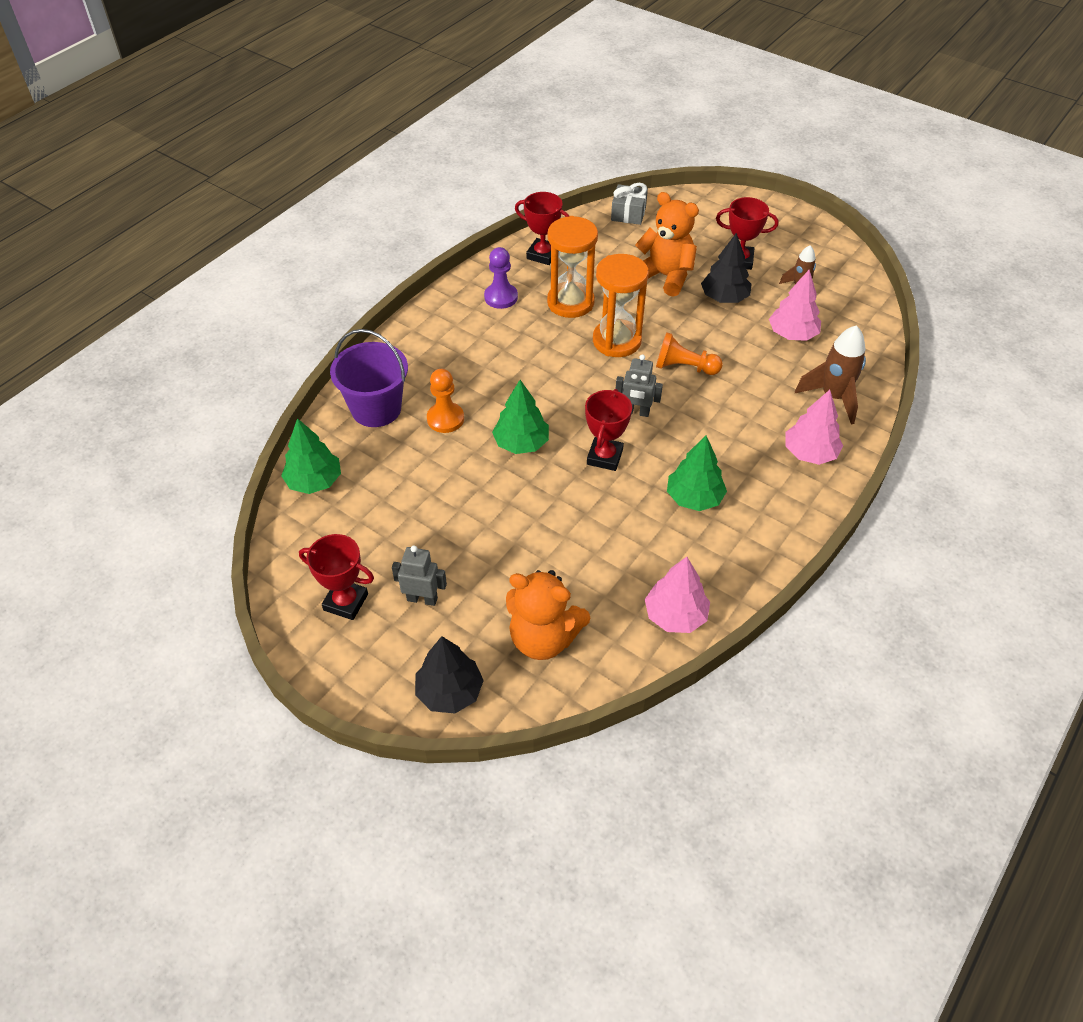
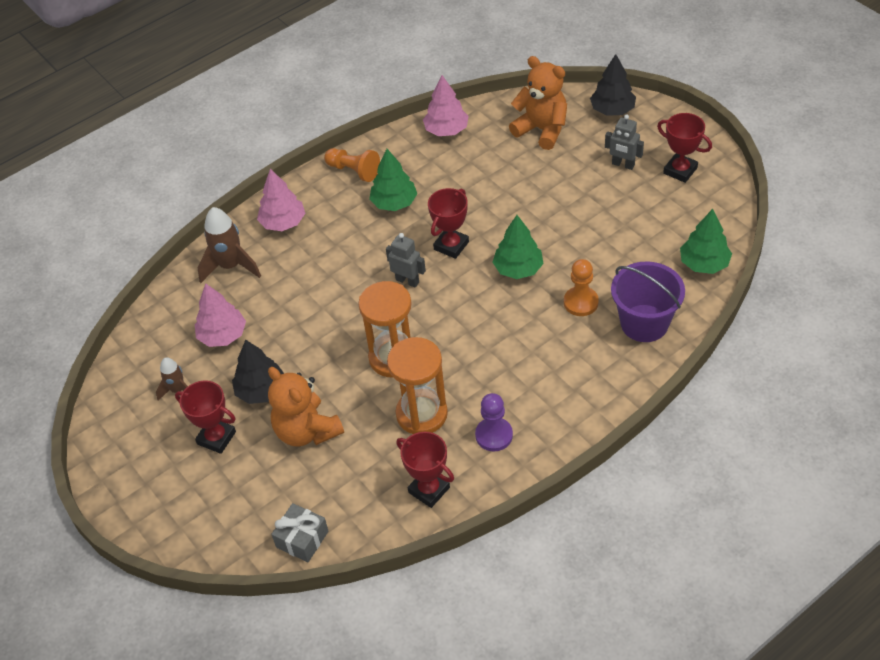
camera: 160 degrees left, 0 degrees up
(684, 367) = (343, 317): orange pawn -> orange pawn (354, 171)

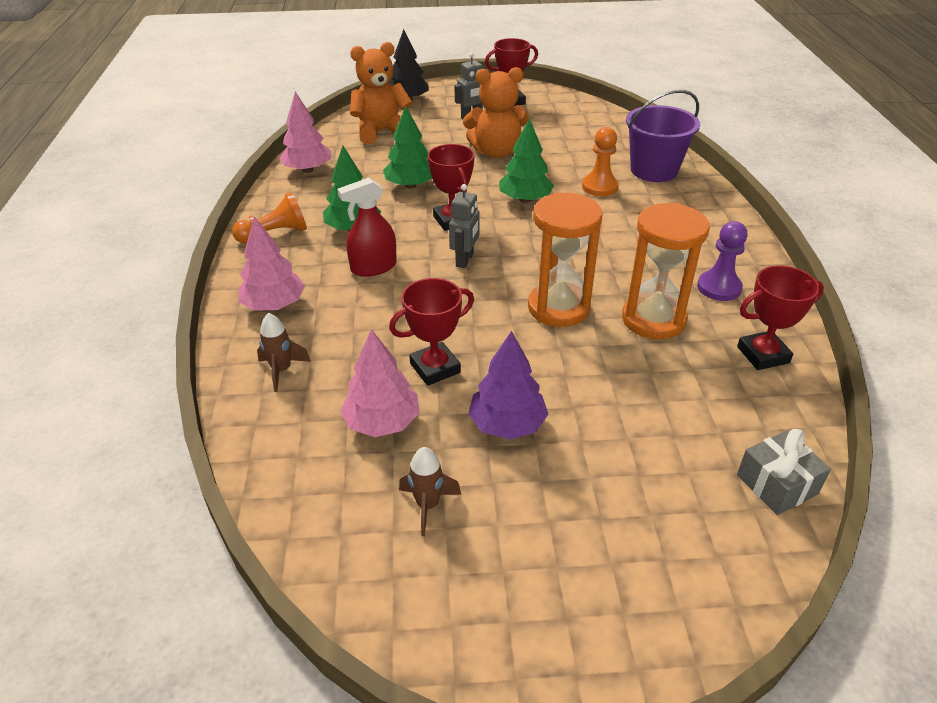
camera: 60 degrees left, 10 degrees down
(216, 438) = (547, 499): red trophy -> red trophy (435, 368)
(231, 266) = (282, 370): brown rocket -> brown rocket, size x0.59
(261, 390) = (507, 424): black tree -> purple tree
(307, 431) = (606, 411): orange teddy bear -> orange teddy bear (496, 152)
(359, 241) = (373, 267): none -> red spray bottle
(407, 281) = (465, 260): grey robot -> grey robot turned 135 degrees clockwise
(704, 264) = (617, 127): green tree -> green tree (410, 185)

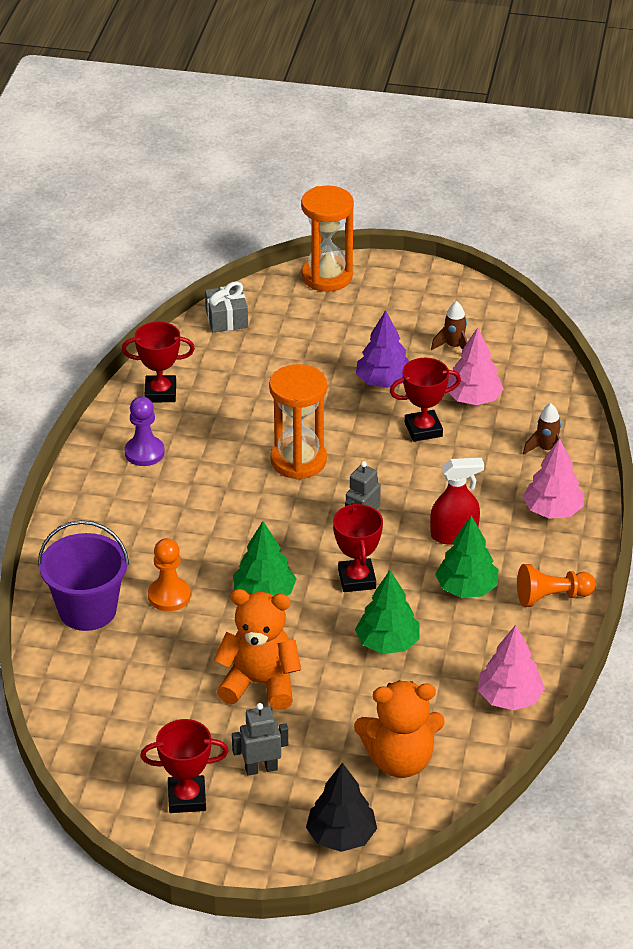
camera: 165 degrees left, 0 degrees up
(653, 319) = (224, 435): orange hourglass -> orange hourglass (327, 276)

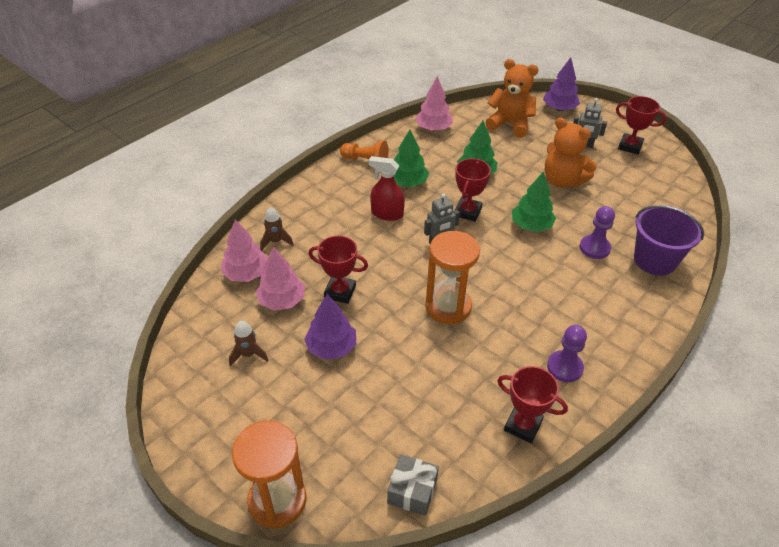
camera: 150 degrees left, 5 degrees up
(169, 596) = (594, 248): orange pawn -> purple pawn
(341, 836) = (559, 108): black tree -> purple tree
(552, 510) = (315, 203): pink tree -> pink tree (246, 274)

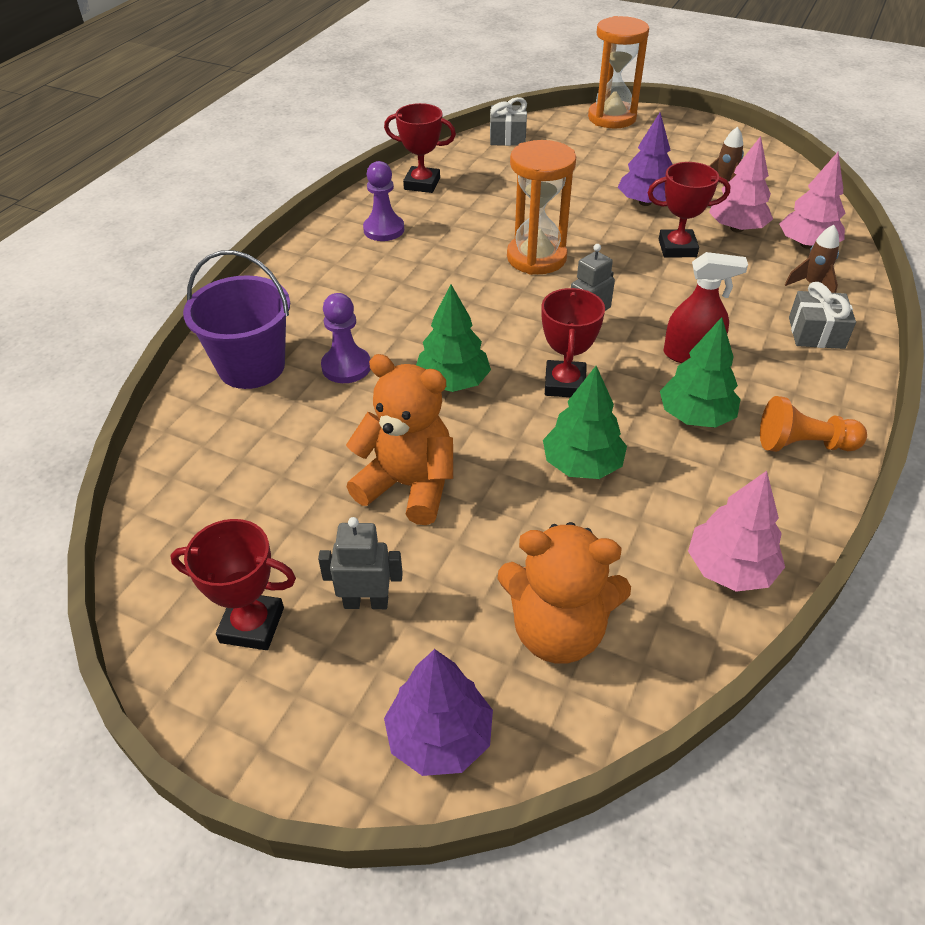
camera: 165 degrees right, 0 degrees up
(305, 211) = (816, 333): none -> grey gift

